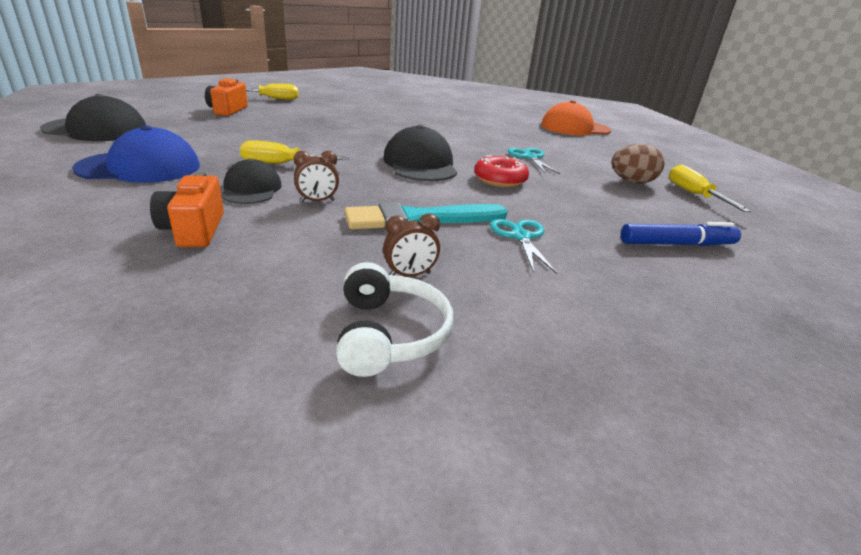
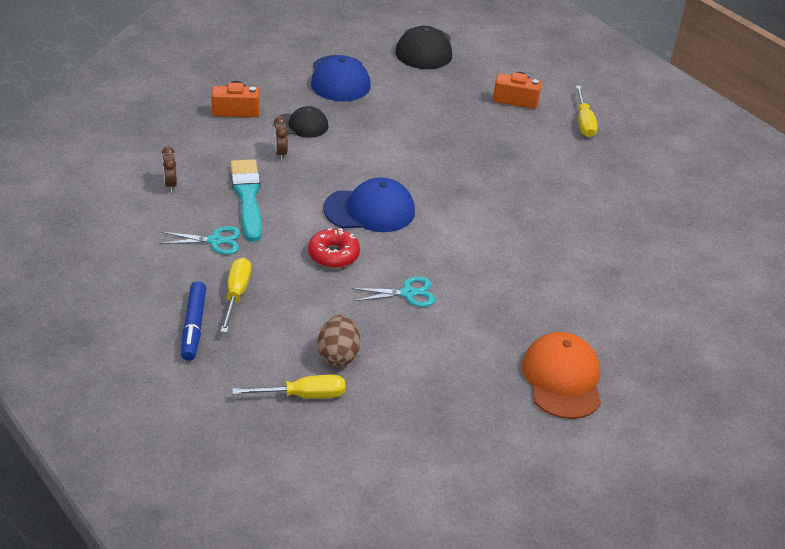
camera: 95 degrees right, 10 degrees up
(282, 164) = (356, 136): yellow screwdriver -> yellow screwdriver (236, 294)
(389, 334) = (116, 173): white headphones -> none
(420, 164) = (370, 210): black cap -> blue cap

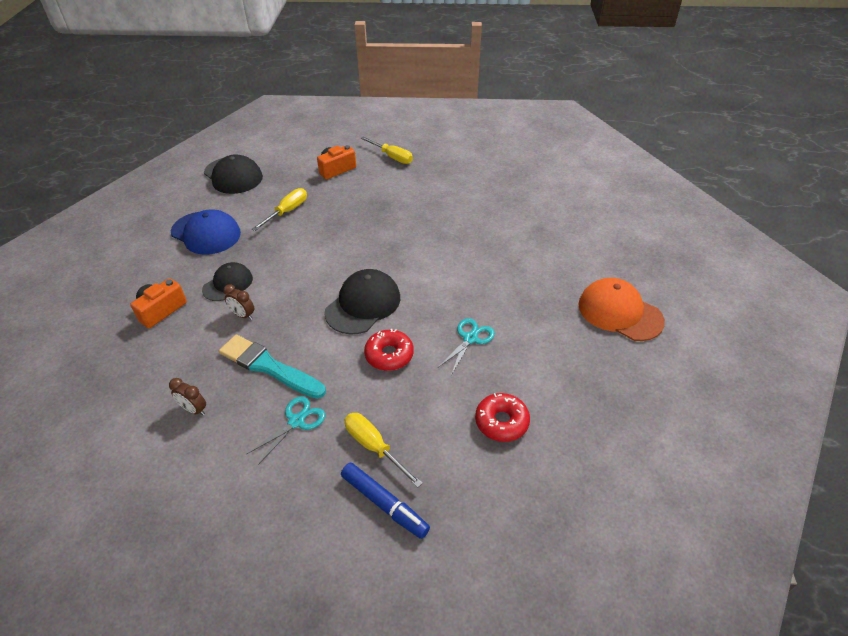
camera: 45 degrees left, 5 degrees up
(303, 395) = (529, 474): yellow screwdriver -> yellow screwdriver (287, 211)
(338, 355) = (501, 422): brown egg -> red donut
(370, 210) = (363, 304): blue cap -> black cap

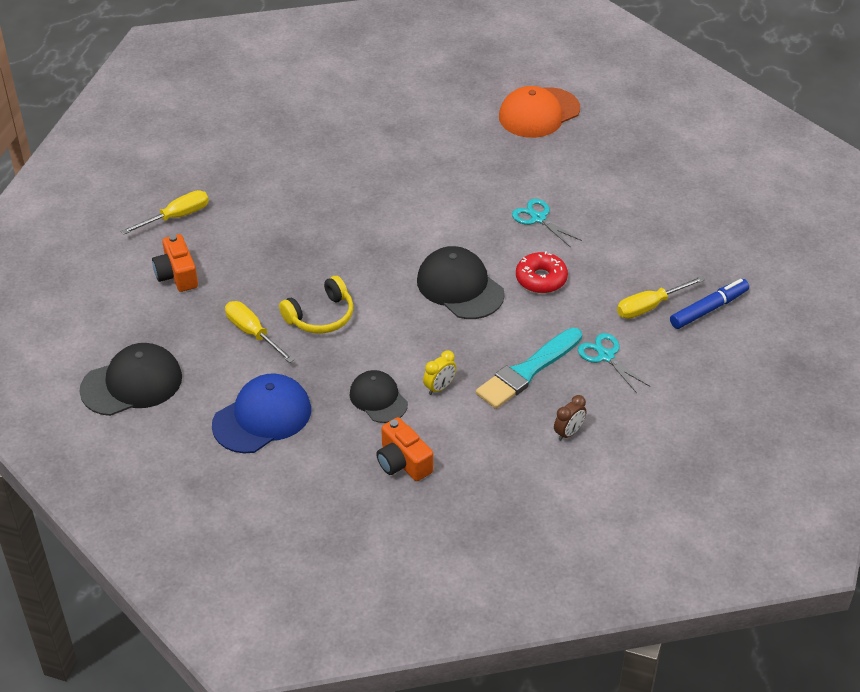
camera: 75 degrees left, 0 degrees up
(243, 315) = (439, 387): brown clock -> yellow clock
(311, 238) = (320, 316): none -> yellow headphones
(501, 422) = (644, 221): red donut -> none

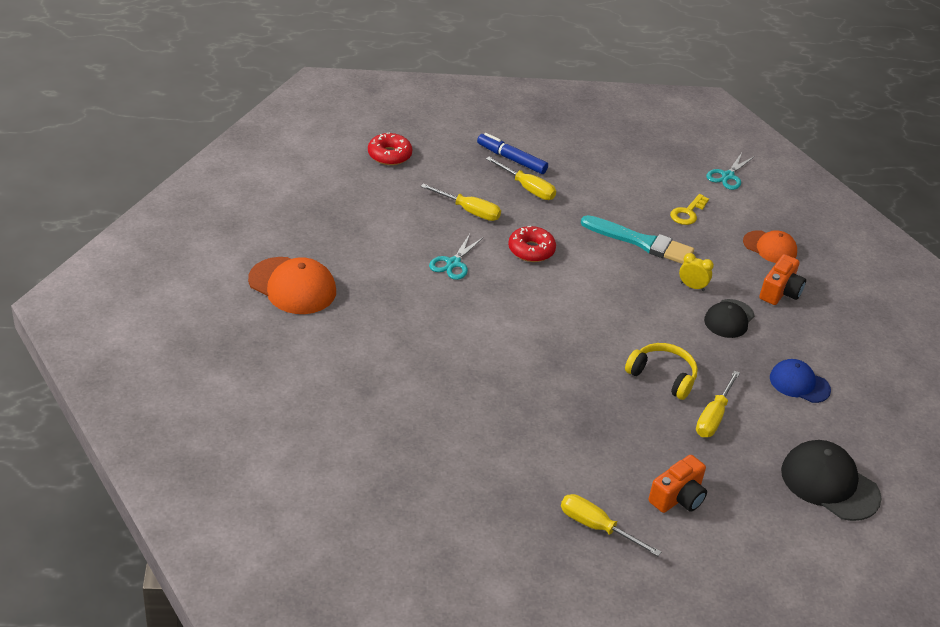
camera: 115 degrees left, 5 degrees down
(262, 417) = (799, 384): blue cap -> blue cap, size x0.64
(460, 287) = (571, 296): black cap -> none
(482, 486) = (770, 247): none -> orange cap
(568, 433) = (687, 213): brown clock -> yellow key
(606, 356) = (597, 204): turquoise scissors -> turquoise scissors (728, 176)
(619, 250) = (469, 211): none -> yellow screwdriver
(733, 215) = (389, 155): none -> red donut

